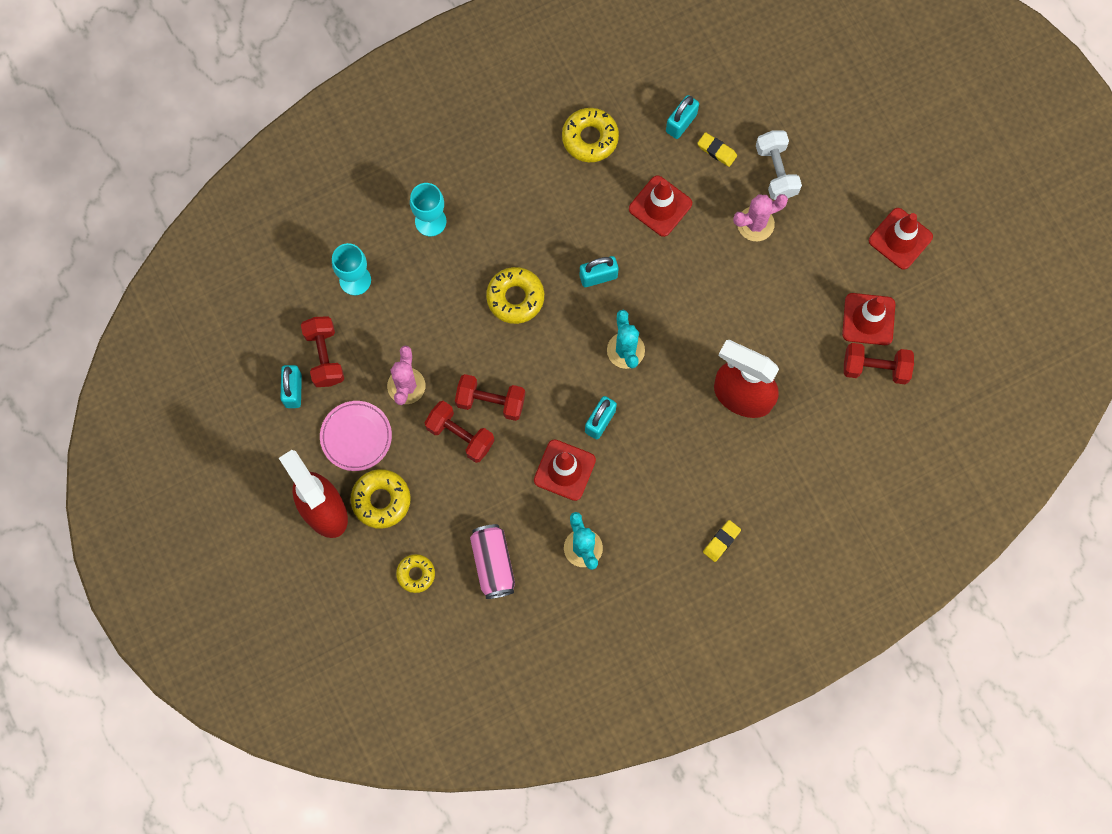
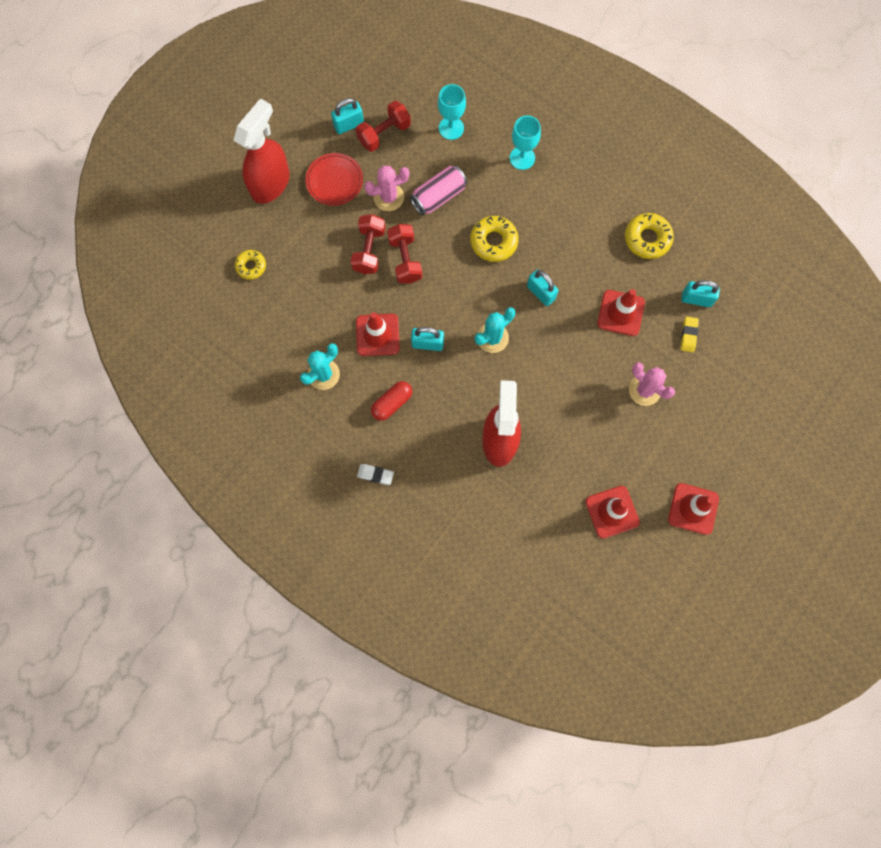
camera: 65 degrees right, 0 degrees up
(356, 437) = (334, 181): pink plate -> red plate
(381, 500) = (295, 218): yellow donut -> none
(493, 564) = (282, 316): pink can -> pink can (438, 196)
(650, 489) = (392, 403): none -> red capsule
(721, 541) = (375, 474): yellow eraser -> white eraser
(776, 171) = (696, 387): white dumbbell -> none
(875, 368) = (574, 534): red dumbbell -> none

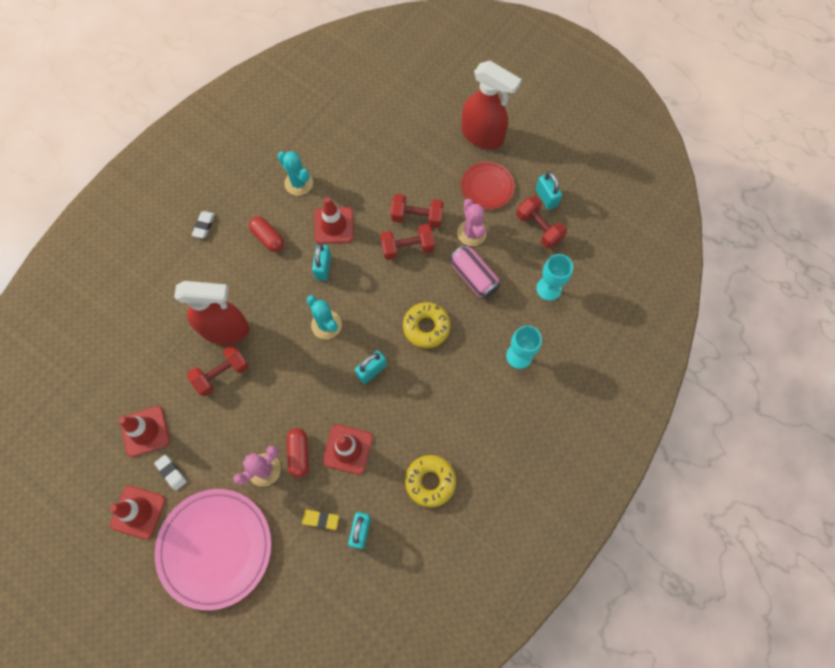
camera: 90 degrees right, 5 degrees down
(251, 266) = (402, 124): yellow donut -> none
(548, 439) = (222, 374): none -> red dumbbell
(627, 358) = (299, 454): none -> red capsule
(652, 480) = (171, 473): none -> white eraser
(721, 430) = (215, 548): none -> pink plate

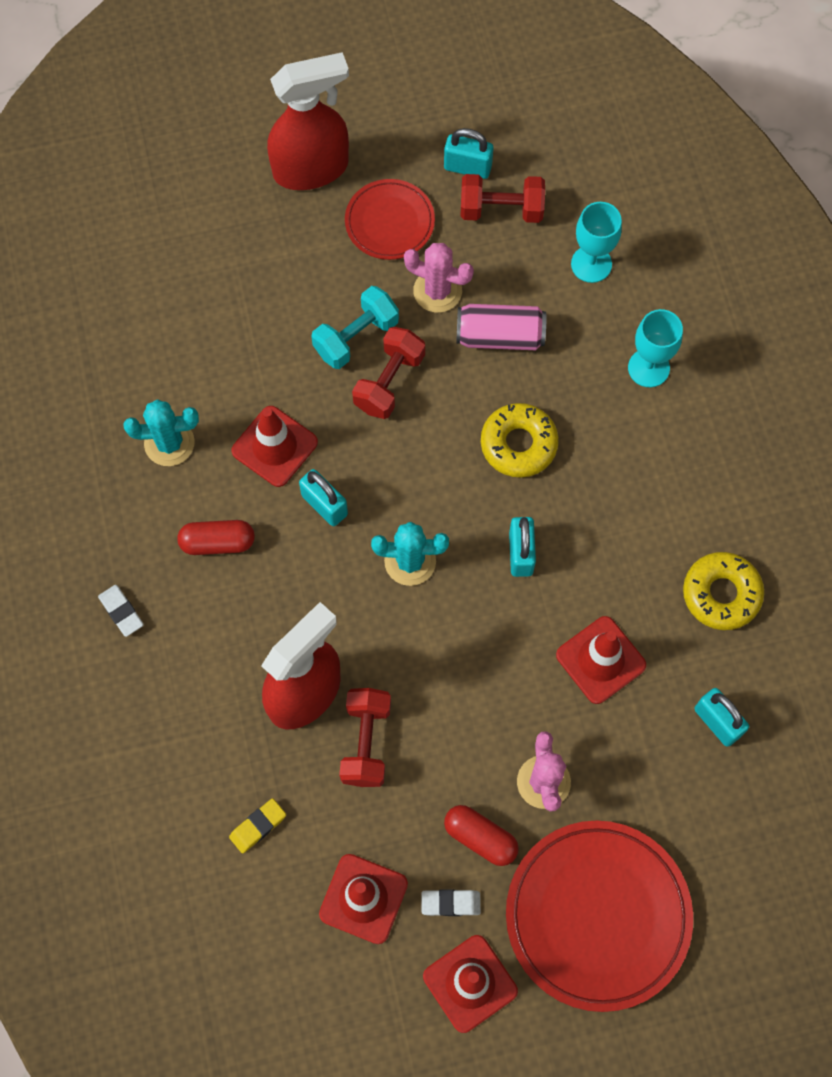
camera: 50 degrees left, 0 degrees up
(215, 548) = (597, 916): pink plate -> red plate
(299, 454) = (558, 723): red capsule -> red capsule (480, 837)
(321, 519) = (664, 759): yellow eraser -> yellow eraser (258, 826)
(417, 217) = (356, 337): red dumbbell -> turquoise dumbbell

